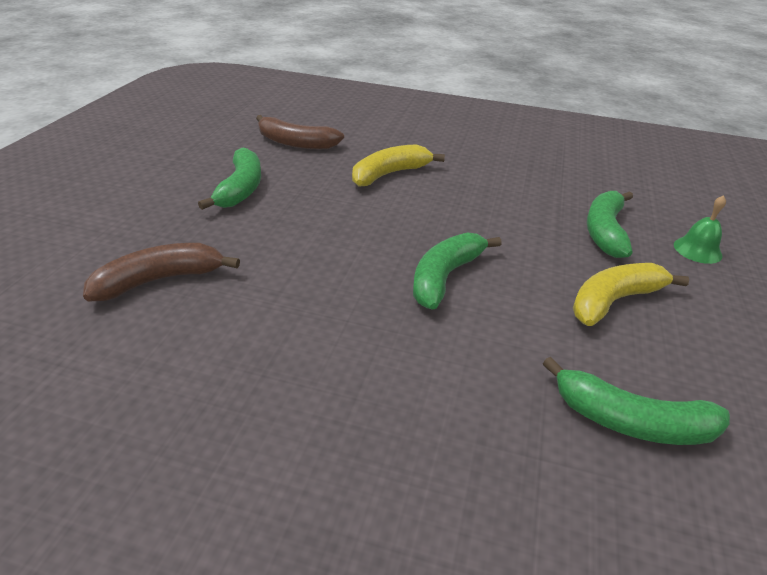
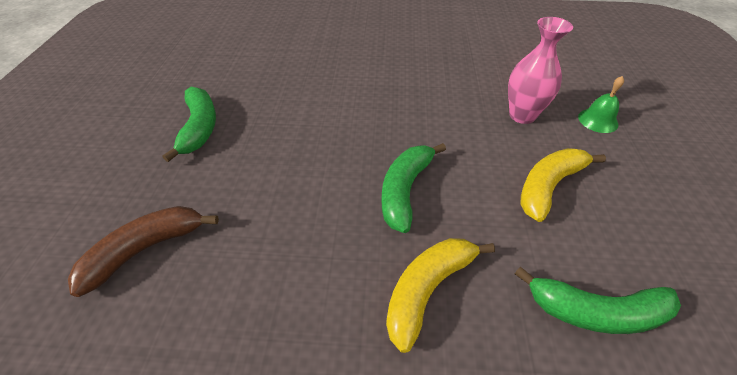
camera: 10 degrees left, 10 degrees up
(295, 143) = (238, 68): brown banana -> none
(389, 174) = (330, 88): yellow banana -> yellow banana (427, 290)
(605, 231) = (522, 115): green banana -> pink vase

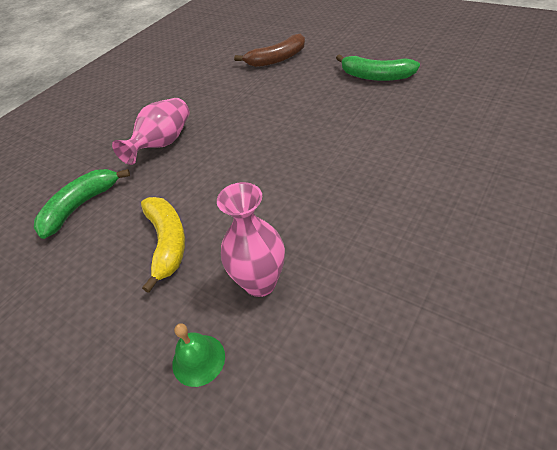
camera: 125 degrees right, 0 degrees up
(145, 250) = (276, 59): brown banana -> brown banana turned 75 degrees clockwise
(405, 190) = (236, 157): green banana -> none
(427, 290) = (163, 144): yellow banana -> pink vase

